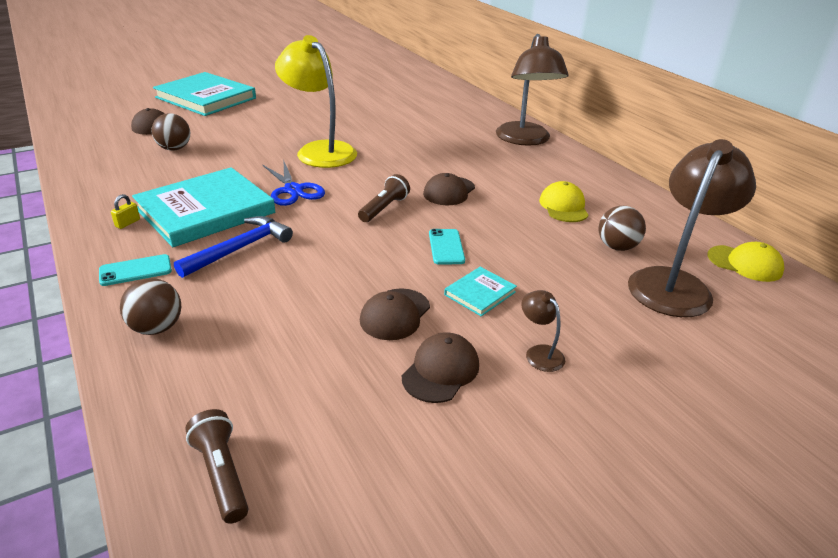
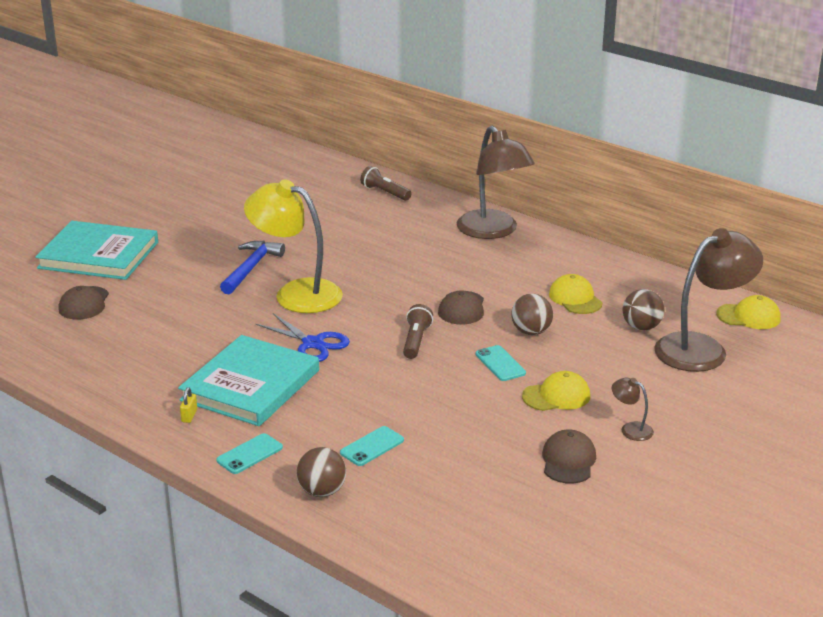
camera: 20 degrees left, 5 degrees down
(174, 148) = (140, 328): brown ball -> brown ball (531, 332)
(221, 474) = (472, 563): brown flashlight -> brown flashlight (385, 193)
(240, 249) = (321, 412): blue hammer -> blue hammer (251, 268)
(251, 295) = (372, 446): none -> turquoise phone
(395, 314) = (502, 430): brown cap -> none
(480, 293) = (556, 396): turquoise book -> yellow cap
(674, 283) = (702, 348): brown lamp -> brown lamp turned 45 degrees clockwise

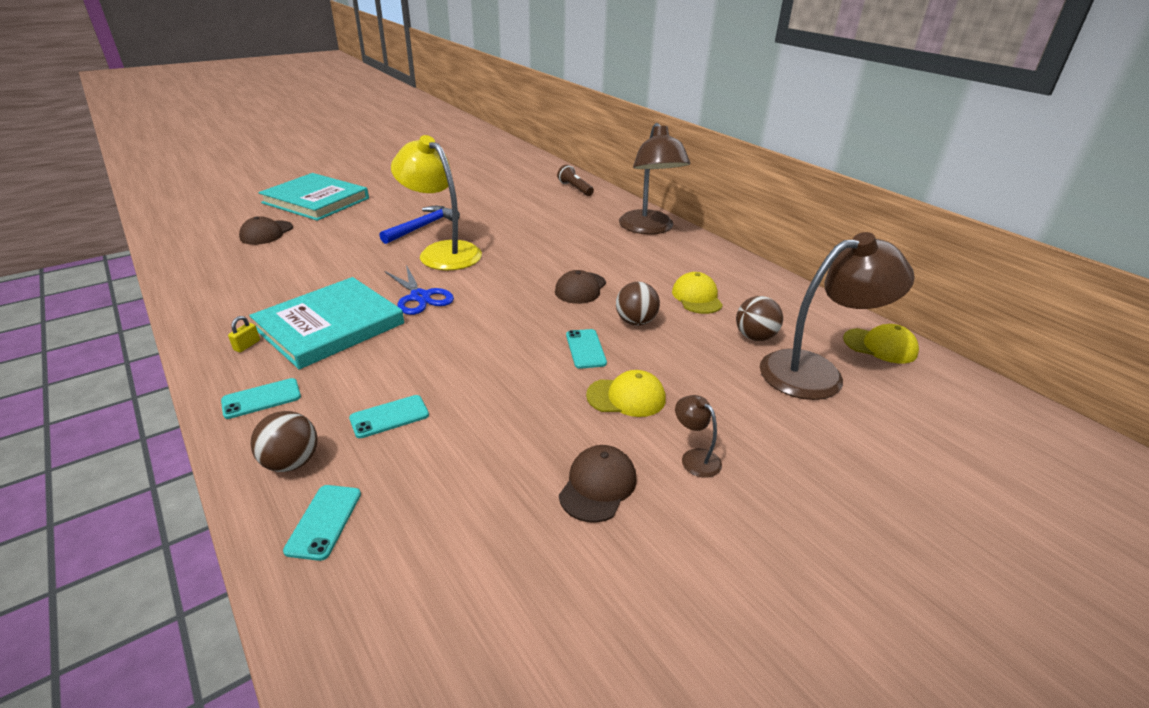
camera: 15 degrees right, 5 degrees up
(383, 520) = (324, 521): none -> turquoise phone
(416, 341) = (516, 311): brown flashlight -> none

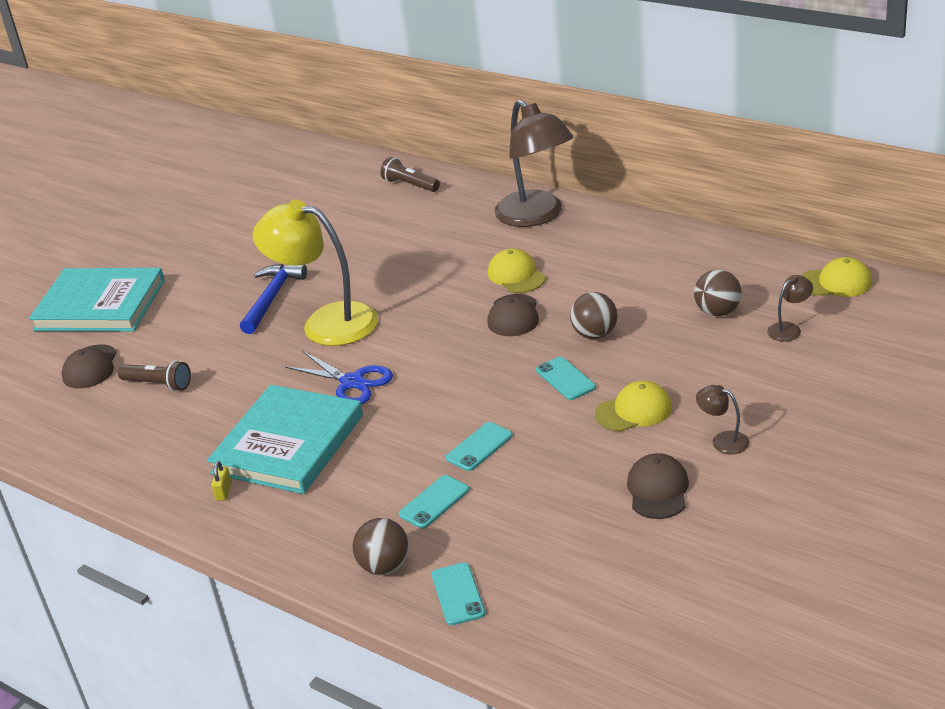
camera: 15 degrees left, 0 degrees up
(261, 399) = (297, 530): turquoise phone -> turquoise phone (479, 447)
(293, 256) = (158, 384): none -> brown flashlight
(697, 297) = (639, 287): yellow cap -> yellow cap (516, 275)
(816, 372) = (789, 329): brown lamp -> brown lamp, size x0.41

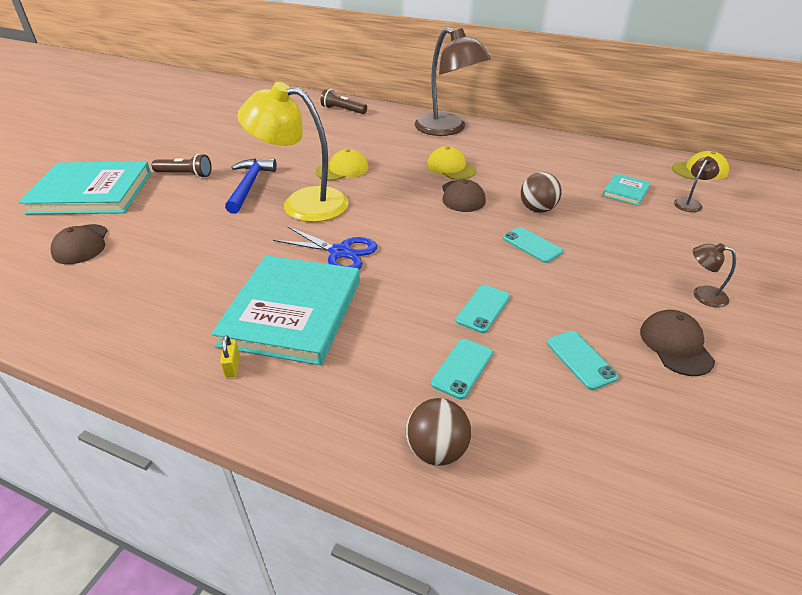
camera: 15 degrees left, 5 degrees up
(158, 384) = (151, 258): brown flashlight -> brown flashlight (185, 174)
(458, 594) = (535, 482): turquoise phone -> turquoise phone (581, 359)
(634, 411) = (607, 270): yellow cap -> yellow cap (342, 169)
(717, 312) = (625, 191): brown ball -> turquoise book

